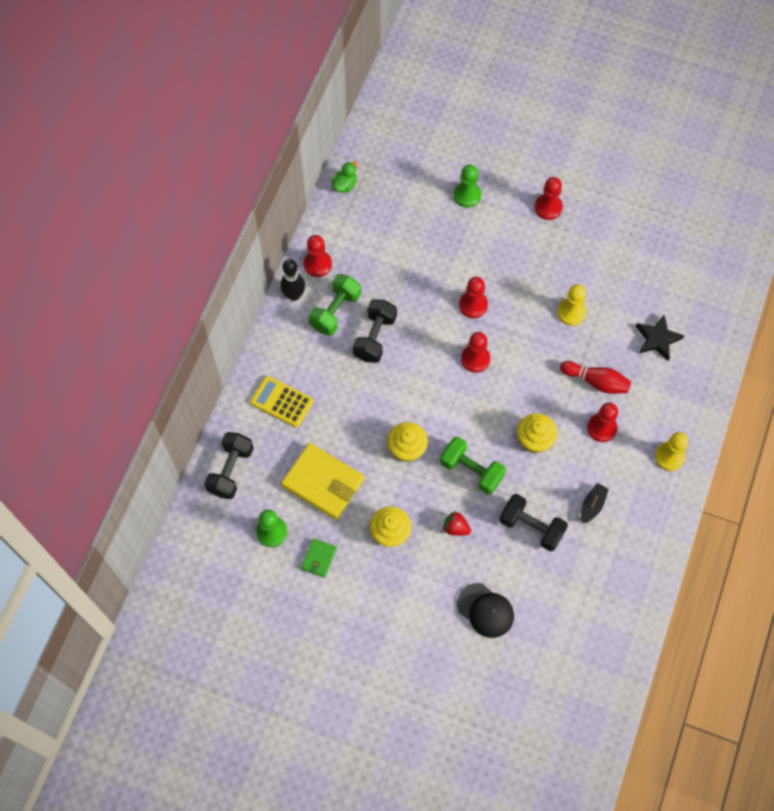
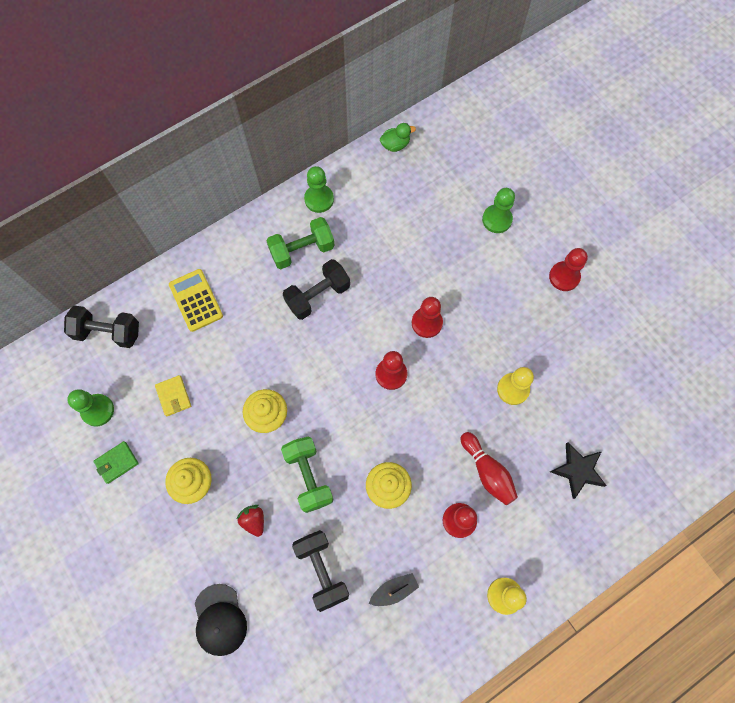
camera: 35 degrees right, 5 degrees up
(231, 471) = (108, 332): black dumbbell -> black dumbbell turned 45 degrees clockwise
(294, 295) = (278, 214): black bowling pin -> none
(317, 264) = (319, 199): red pawn -> green pawn
(323, 482) = (174, 396): yellow wallet -> yellow wallet, size x0.48

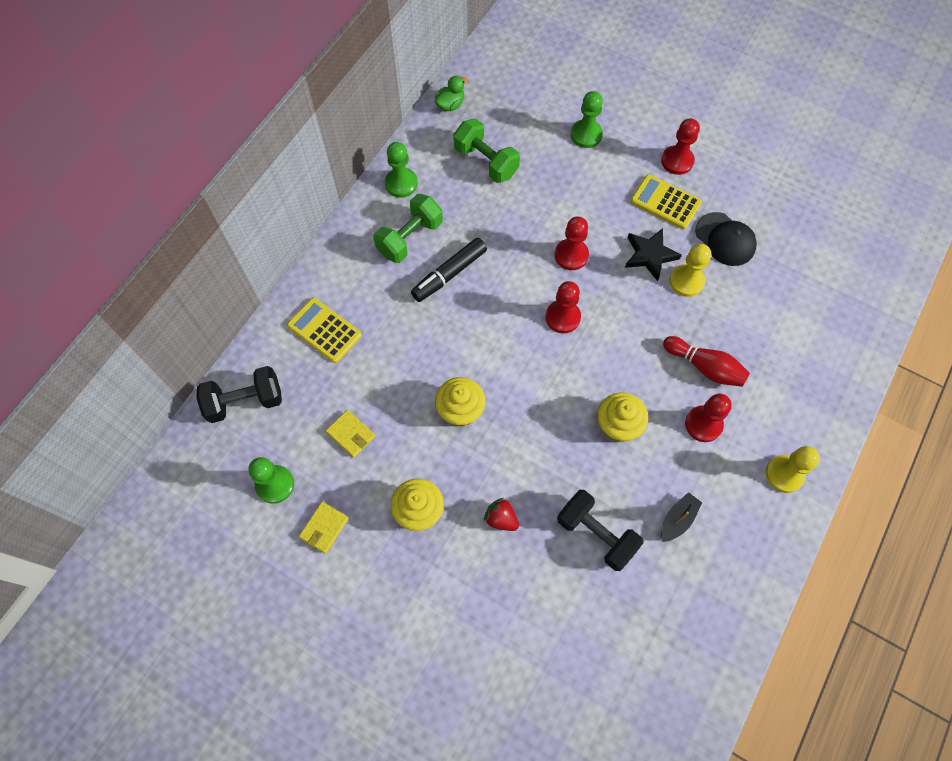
camera: 25 degrees left, 5 degrees down
(117, 462) = (324, 528): green wallet -> yellow wallet
(220, 620) = (519, 633): black cap -> black cap (725, 239)
(308, 476) = (534, 450): green dumbbell -> green dumbbell (486, 162)
(318, 295) = (449, 274): black dumbbell -> black marker
(533, 310) = (665, 202): none -> yellow calculator
(578, 470) = (787, 328): black star -> black star (650, 255)

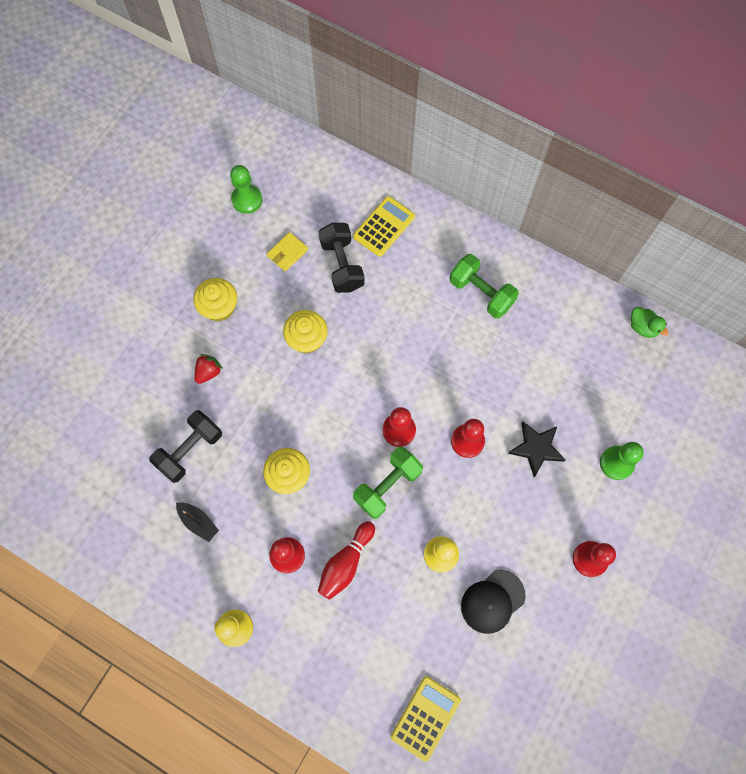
camera: 90 degrees right, 5 degrees up
(245, 401) = (319, 172): black dumbbell -> black dumbbell (342, 265)
(324, 528) = (209, 238): yellow wallet -> none
(401, 183) = (542, 283): green pawn -> none
(449, 274) = (443, 328): black marker -> none
(486, 162) = (574, 361): green dumbbell -> green dumbbell (387, 485)
(650, 255) = (470, 519): black star -> black star (536, 448)
(665, 202) = (535, 541): yellow calculator -> yellow calculator (425, 718)

